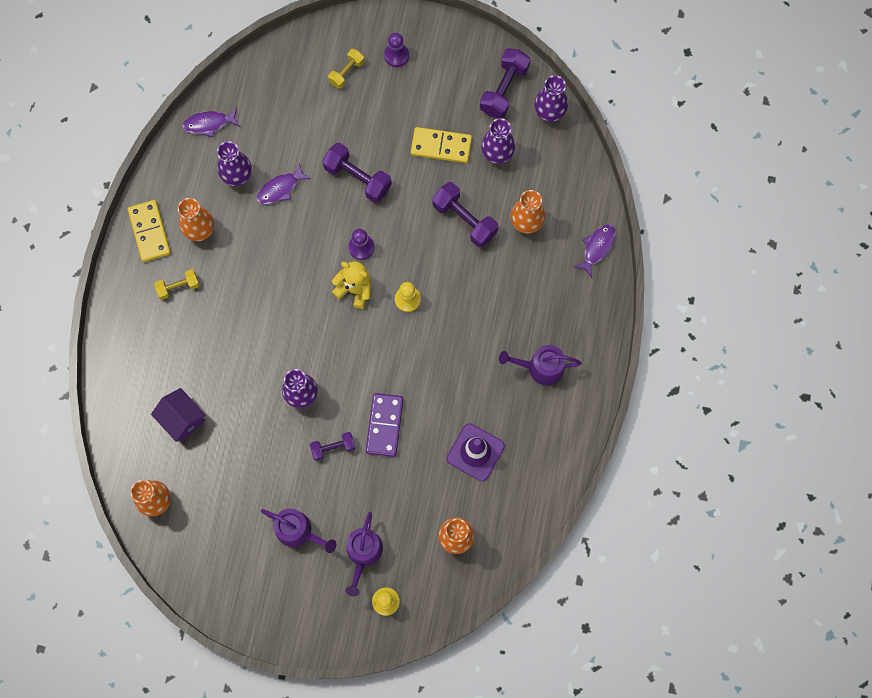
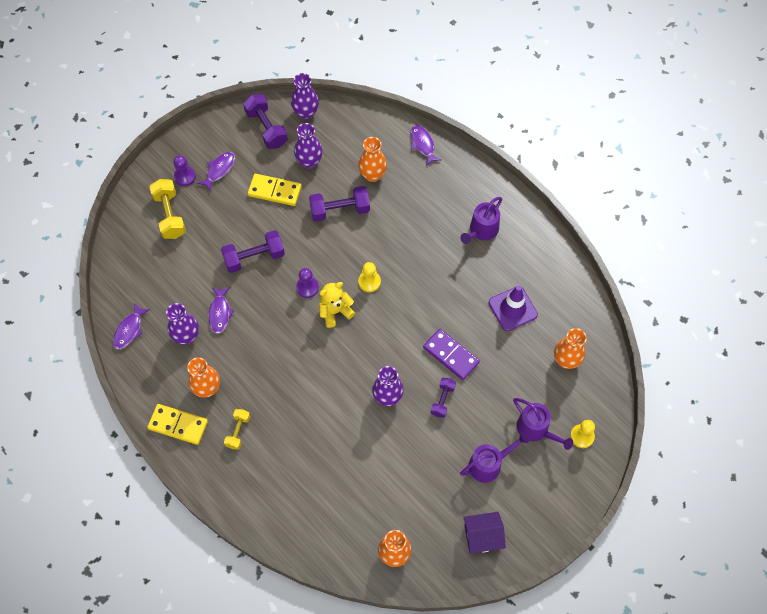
camera: 55 degrees left, 10 degrees down
(182, 419) = (343, 493): purple house -> purple house (482, 537)
(346, 72) = (170, 215): yellow dumbbell -> yellow dumbbell, size x1.66
(426, 80) = (219, 170): none -> purple fish
(441, 146) = (275, 191): yellow domino -> yellow domino turned 60 degrees clockwise

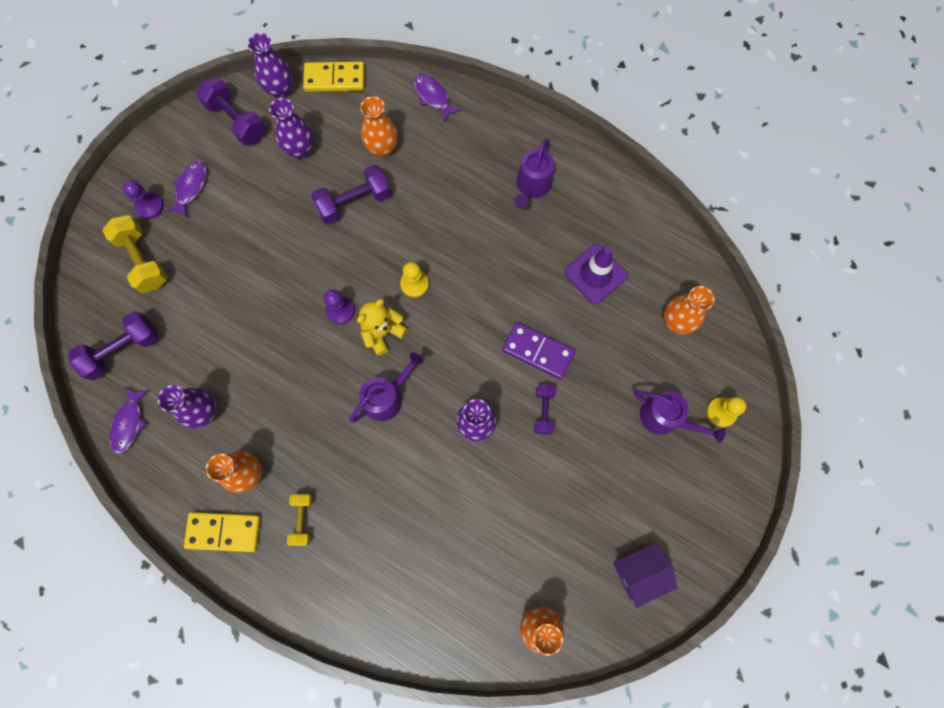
camera: 15 degrees left, 10 degrees up
(220, 313) = (239, 371): purple fish -> none
(254, 257) = (264, 288): purple dumbbell -> purple dumbbell (123, 350)
(275, 191) = (267, 197): yellow domino -> yellow domino (334, 79)
(489, 464) = (621, 477): purple watering can -> purple watering can (387, 397)

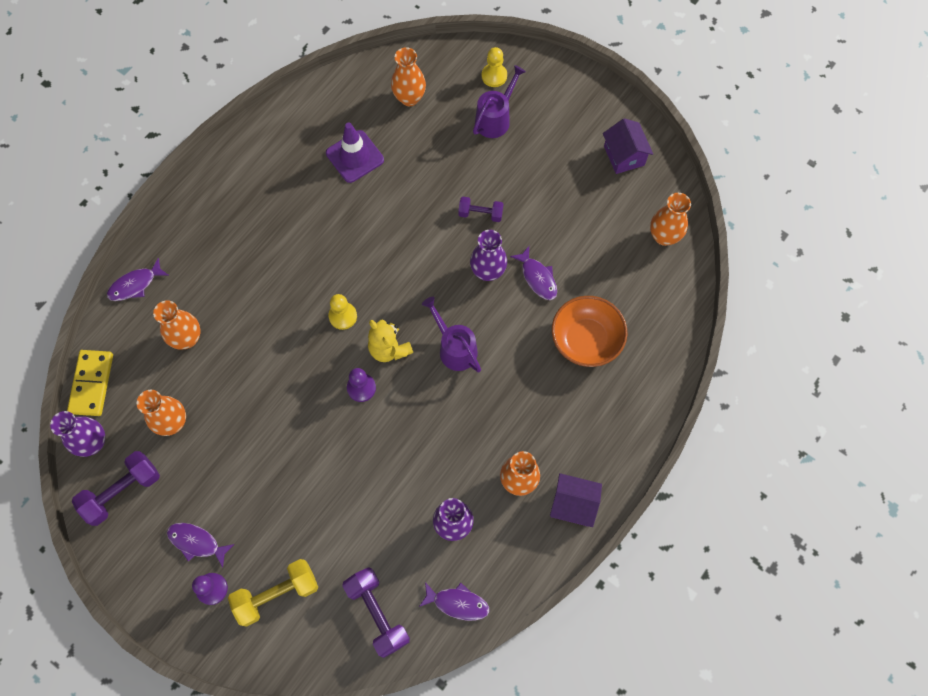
camera: 85 degrees left, 5 degrees down
(224, 532) = (573, 504): yellow domino -> purple house
(300, 150) = (173, 422): purple vase -> orange vase
(302, 519) = (565, 430): yellow dumbbell -> none
(354, 202) = (244, 369): purple dumbbell -> none
(405, 537) = (586, 340): none -> orange bowl
(473, 479) = (537, 277): none -> purple fish
(532, 186) = (255, 201): purple watering can -> none
(538, 351) = (424, 213): purple domino -> none

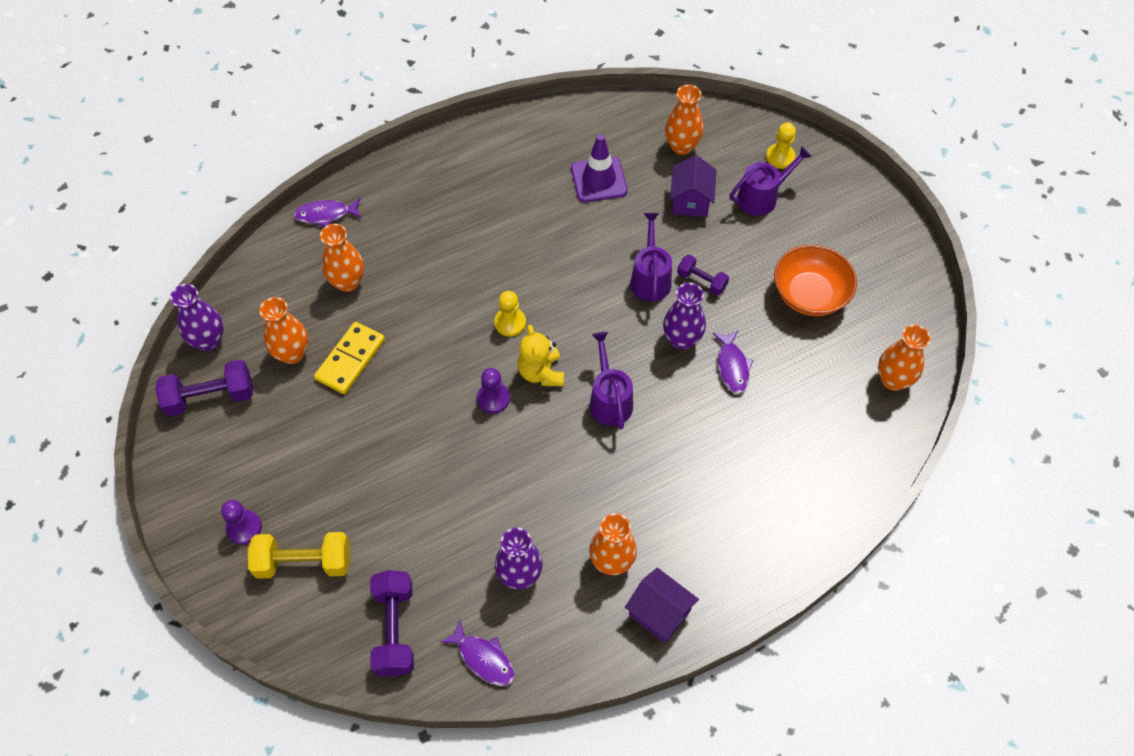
camera: 25 degrees right, 10 degrees down
(91, 383) = (237, 287): yellow domino -> yellow domino (350, 359)
(197, 542) = (254, 476): purple fish -> none
(438, 228) = (650, 278): none -> purple watering can
(586, 340) = (755, 449): orange bowl -> orange bowl (809, 295)
(624, 156) = (885, 283): purple house -> purple house (690, 200)

